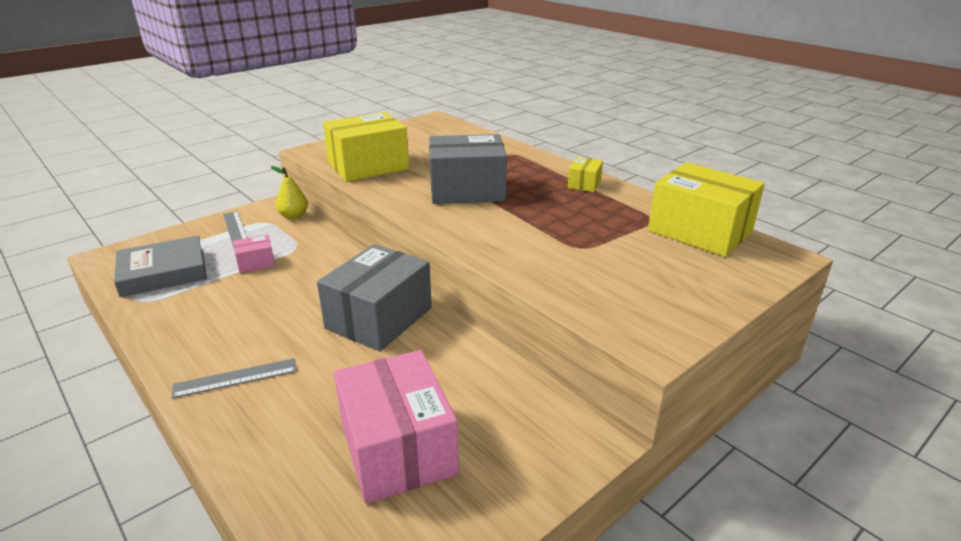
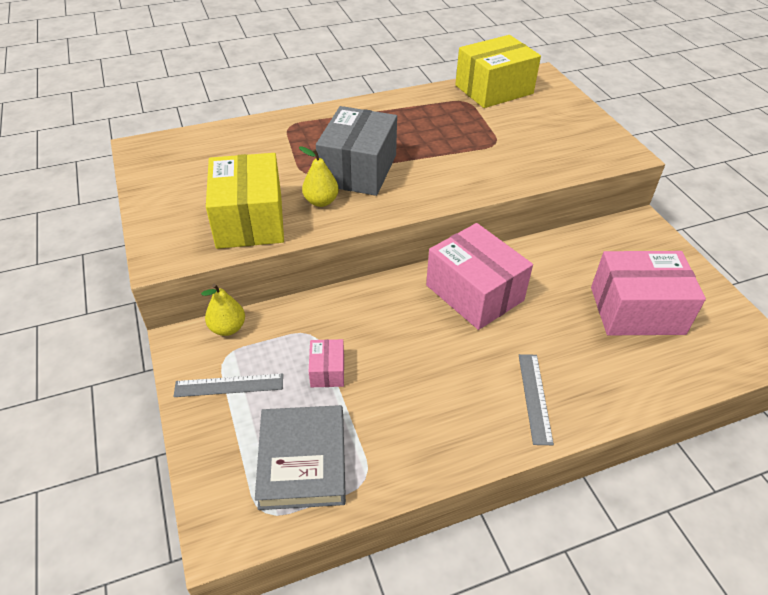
camera: 70 degrees left, 15 degrees up
(379, 318) = (474, 293): grey box -> pink box
(408, 184) = (321, 201): none -> yellow pear
(584, 184) = (386, 109): yellow box -> none

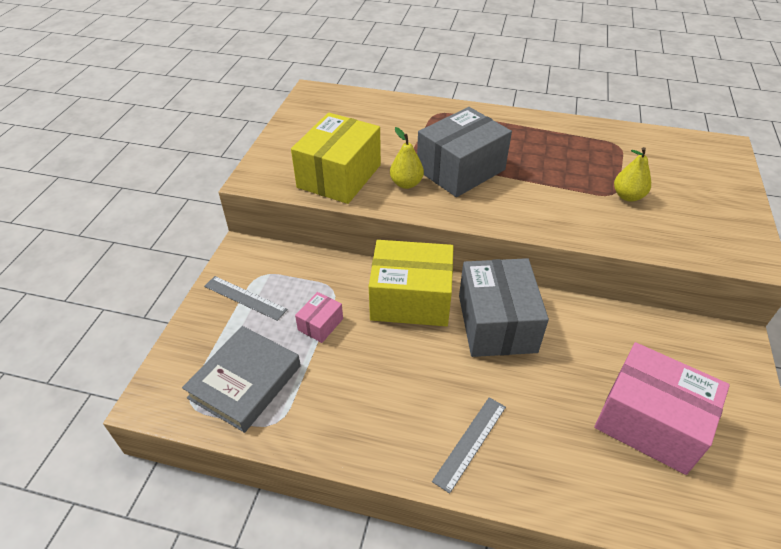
camera: 35 degrees right, 0 degrees up
(228, 328) = (279, 255): yellow pear -> yellow pear (628, 196)
(474, 293) = (496, 323): pink box -> grey box
(494, 89) = (659, 144): yellow box -> yellow box (411, 299)

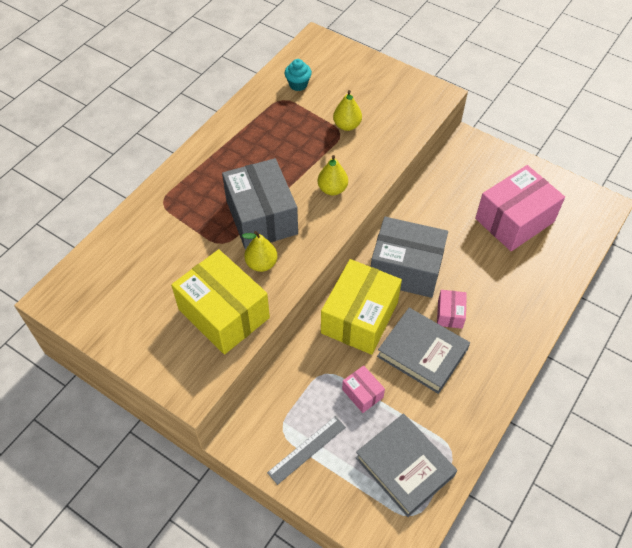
camera: 70 degrees left, 10 degrees up
(392, 365) = (422, 353): none -> grey book
(458, 380) = (450, 314): none -> pink box
(470, 442) = (503, 326): grey ruler -> none
(531, 207) = (332, 189): none -> yellow pear
(649, 150) = (298, 84): none -> turquoise cupcake

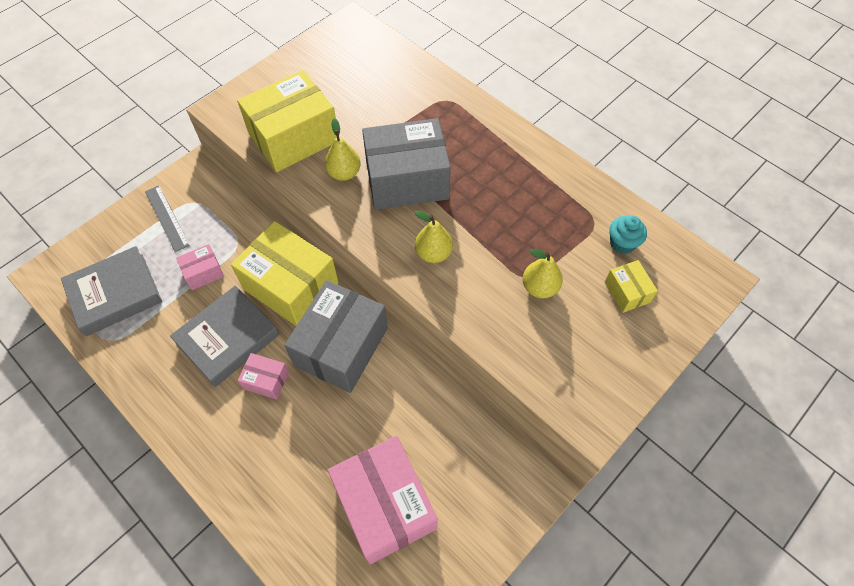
camera: 100 degrees right, 5 degrees up
(338, 81) = (627, 292): none -> yellow box

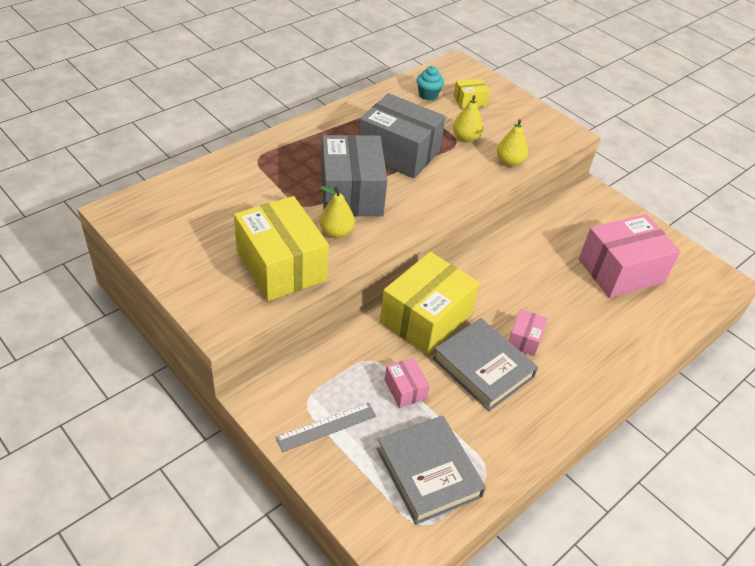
camera: 90 degrees left, 15 degrees down
(341, 347) = (489, 286): grey box -> grey box (398, 153)
(433, 253) = (432, 186): yellow pear -> yellow pear (509, 162)

